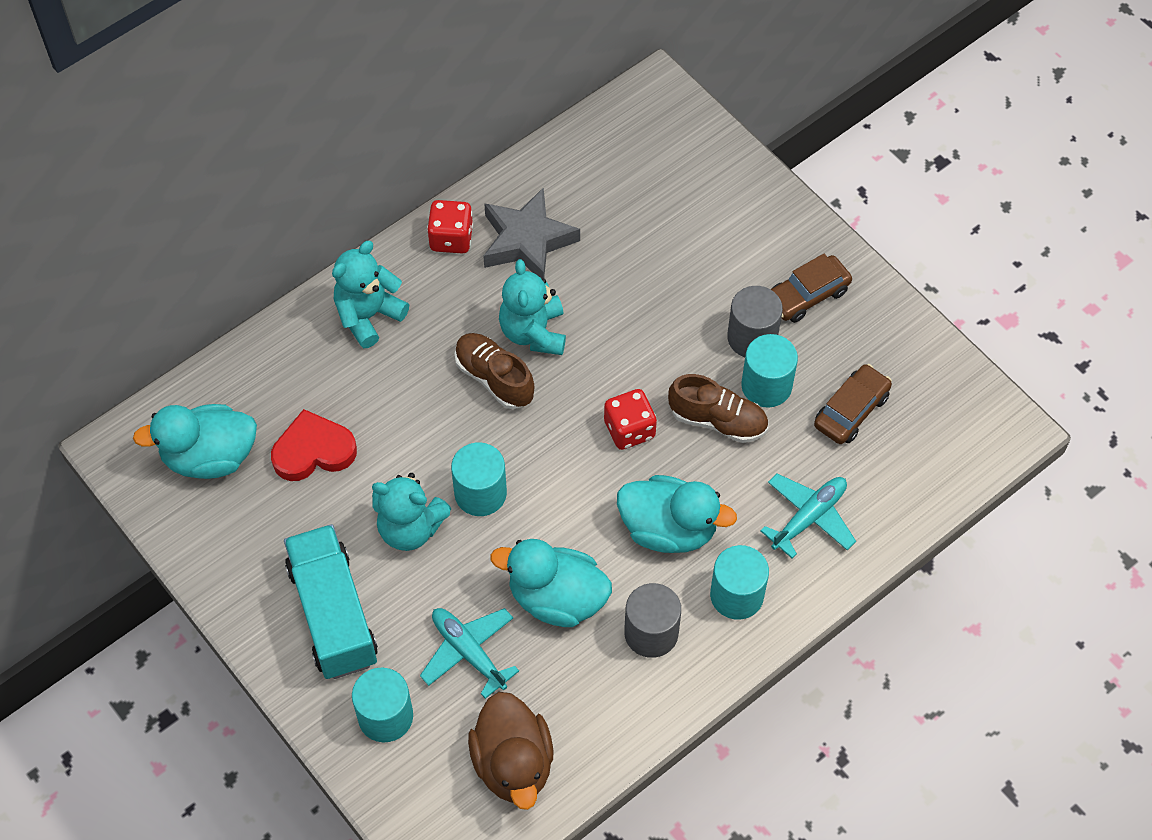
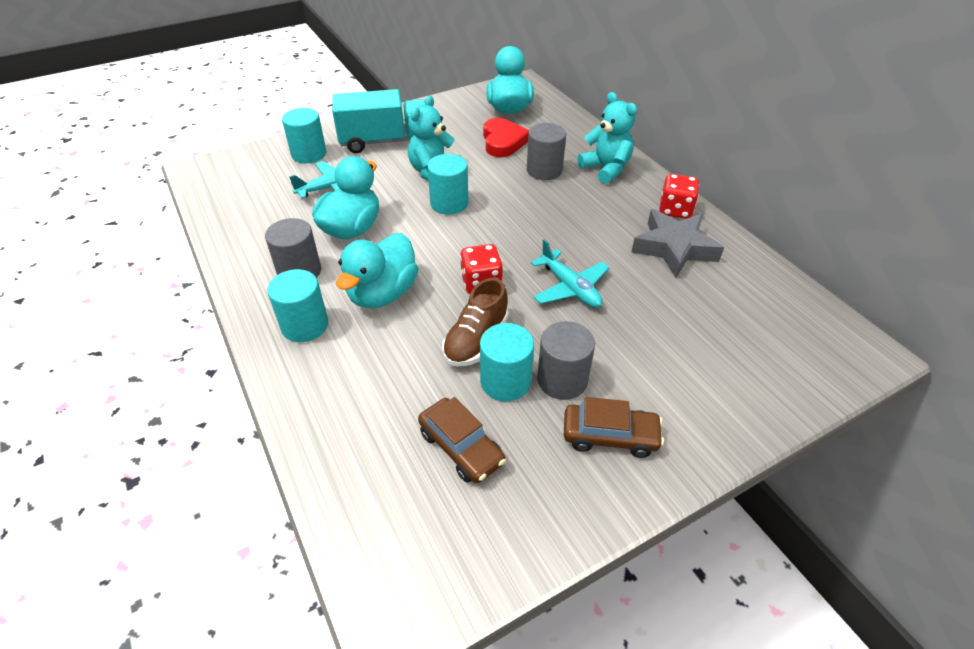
camera: 100 degrees right, 15 degrees down
(383, 389) = (544, 170): none -> grey cylinder
(494, 378) = (544, 218): brown shoe -> none
(513, 763) = (245, 198): brown duck -> none
(533, 332) = (583, 242): turquoise teddy bear -> none
(807, 295) = (610, 436): brown car -> brown car turned 120 degrees clockwise
(809, 517) = (355, 388): turquoise plane -> turquoise plane (570, 288)

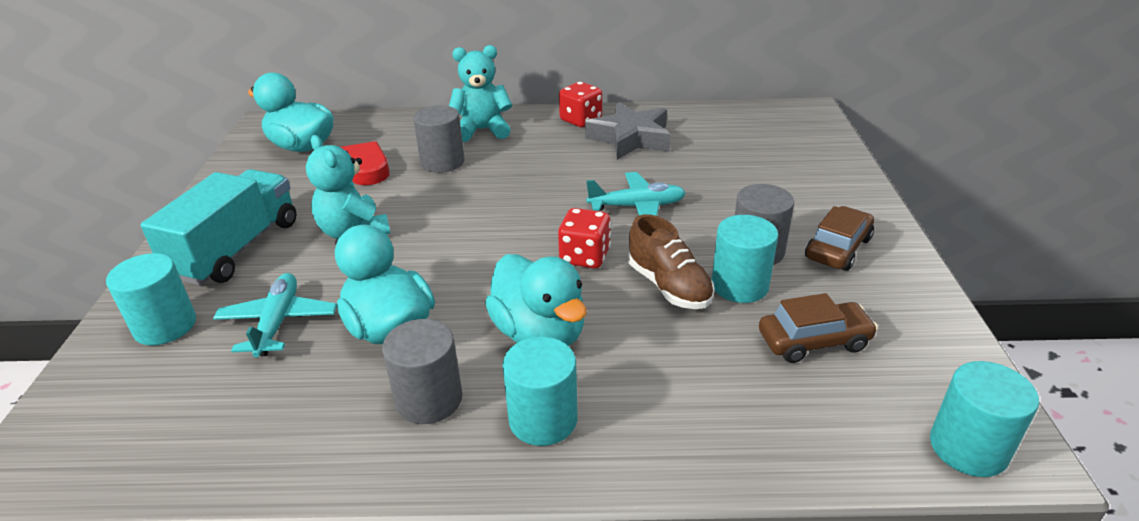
camera: 60 degrees left, 10 degrees down
(449, 203) = (426, 237): turquoise cylinder -> turquoise cylinder (968, 448)

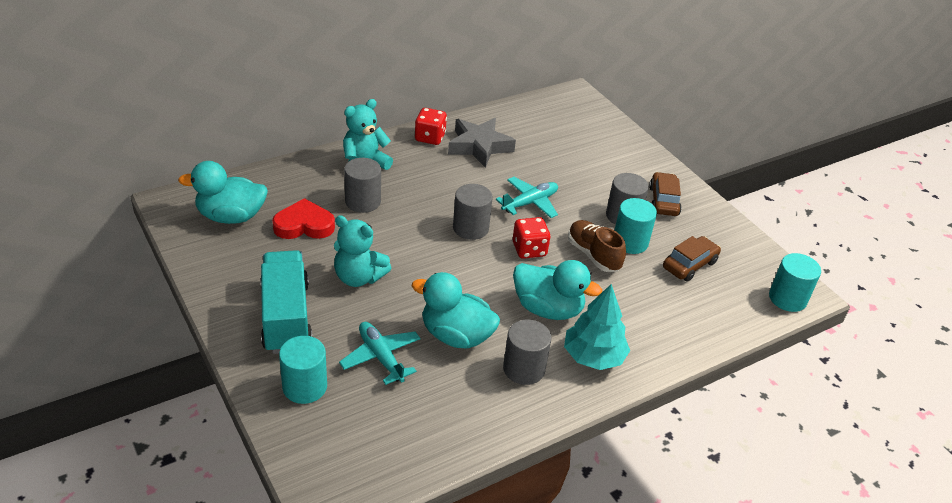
camera: 35 degrees left, 5 degrees up
(534, 215) = (470, 228): none -> grey cylinder
(543, 419) = (593, 356): turquoise cylinder -> turquoise tree
(669, 286) = (593, 255): brown shoe -> brown shoe turned 150 degrees counterclockwise

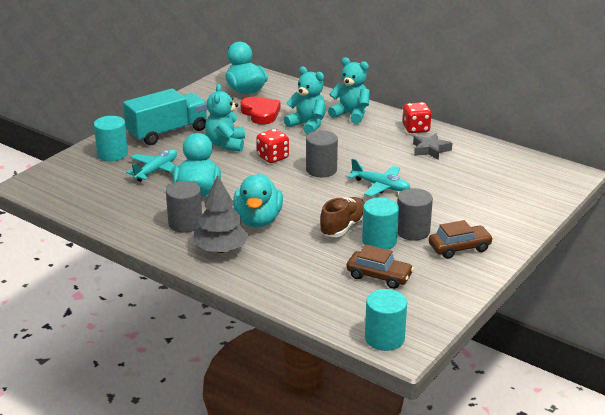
camera: 70 degrees right, 10 degrees down
(363, 201) = (307, 125): grey cylinder -> turquoise teddy bear
(479, 146) = (430, 150): grey star -> grey star, size x0.65
(529, 249) = (320, 198): red dice -> red dice (273, 157)
(593, 356) = (221, 249): turquoise tree -> grey tree

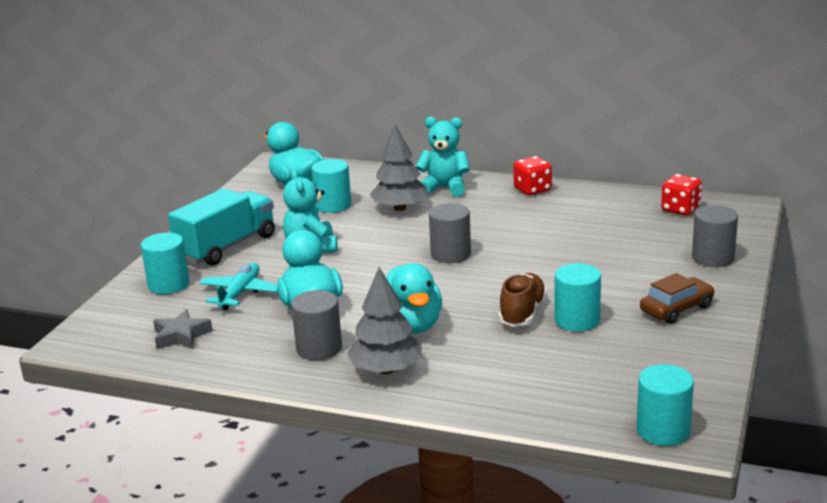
camera: 15 degrees left, 5 degrees down
(261, 113) = (333, 205): red heart -> turquoise cylinder
(273, 157) = (381, 251): red dice -> red dice (680, 209)
(307, 125) = (400, 208): turquoise teddy bear -> grey tree
(379, 276) = (605, 360): brown car -> none
(380, 186) = (535, 259): turquoise plane -> none
(412, 231) = (608, 301): grey cylinder -> grey cylinder (713, 258)
(430, 150) = (565, 209): grey star -> grey star (181, 336)

